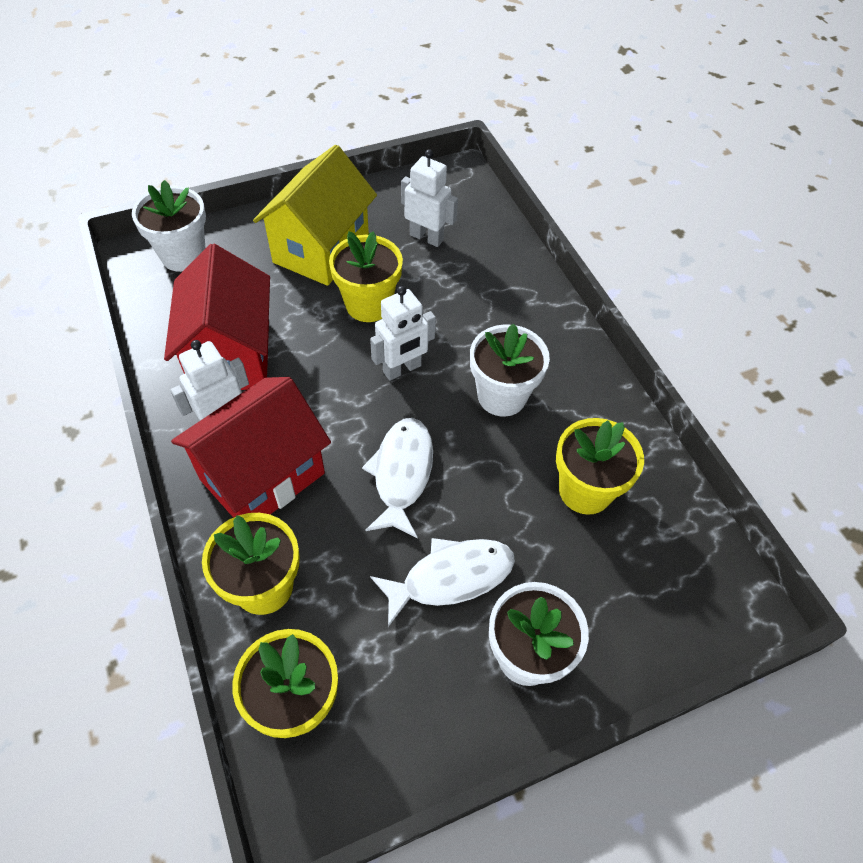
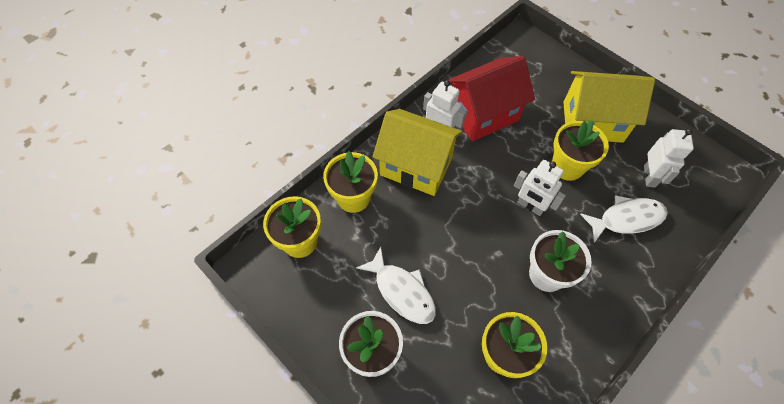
camera: 70 degrees right, 5 degrees up
(183, 255) = (536, 58): white flower pot -> none
(262, 476) = (416, 166): red house -> yellow house
(402, 473) = (455, 237): white fish -> white fish (627, 219)

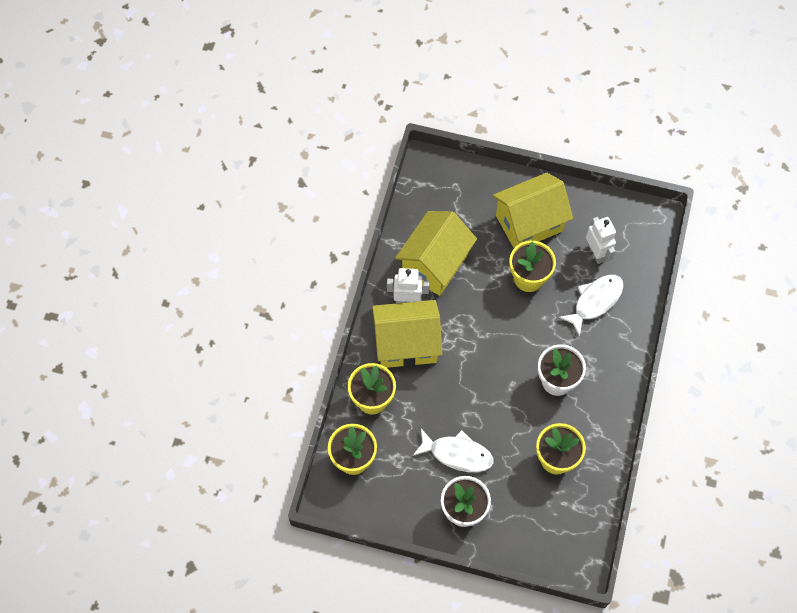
camera: 30 degrees left, 5 degrees up
(483, 115) = (435, 264): red house -> yellow house
(530, 206) = (517, 330): white robot -> none

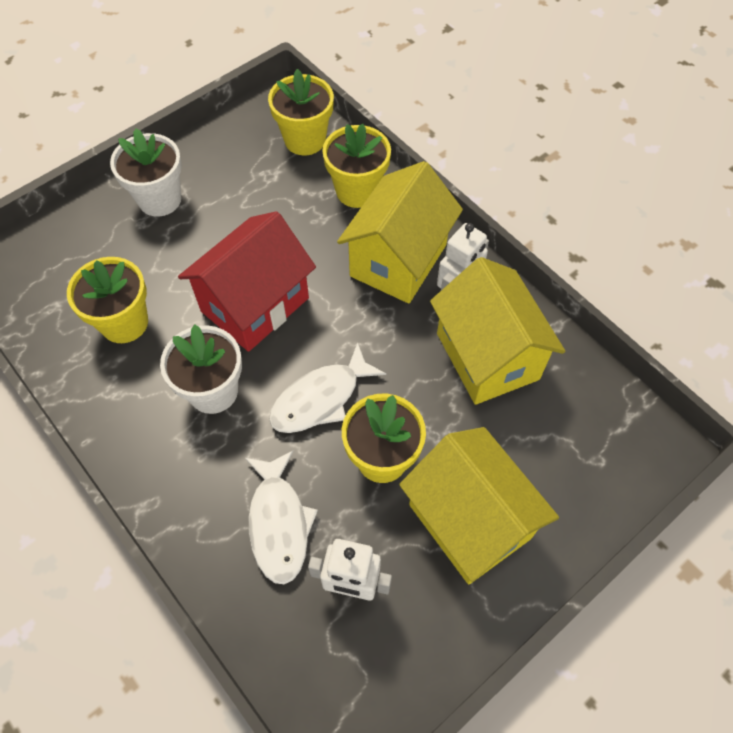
camera: 125 degrees right, 5 degrees down
(457, 454) = (224, 230): white fish -> white fish (320, 398)
(492, 399) = (255, 304): none -> red house
(529, 223) = (469, 521): yellow house -> yellow house turned 45 degrees counterclockwise

